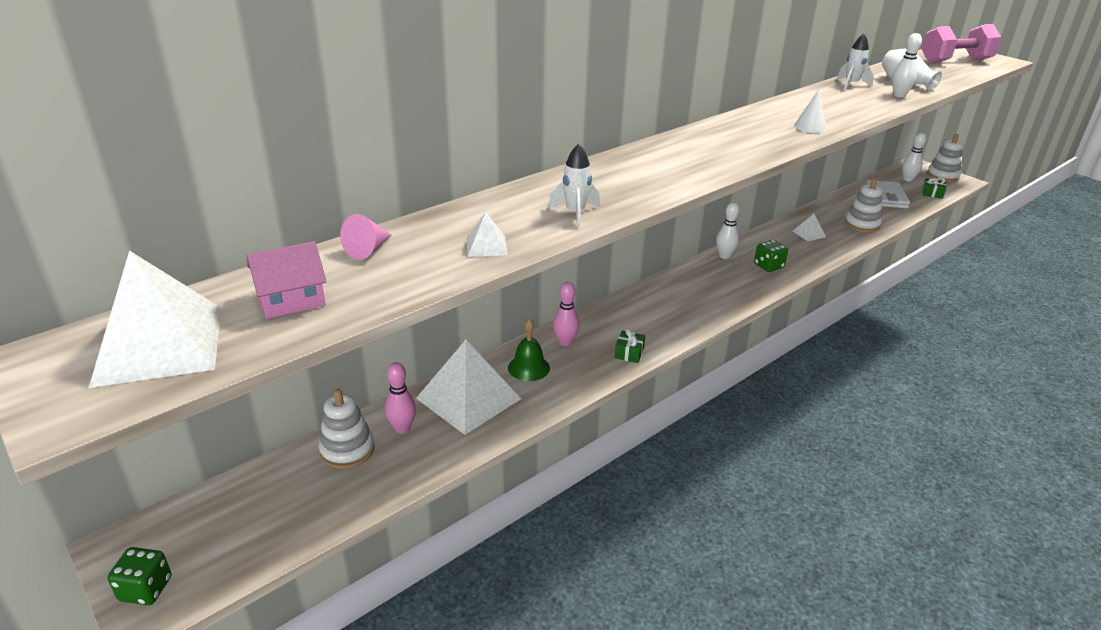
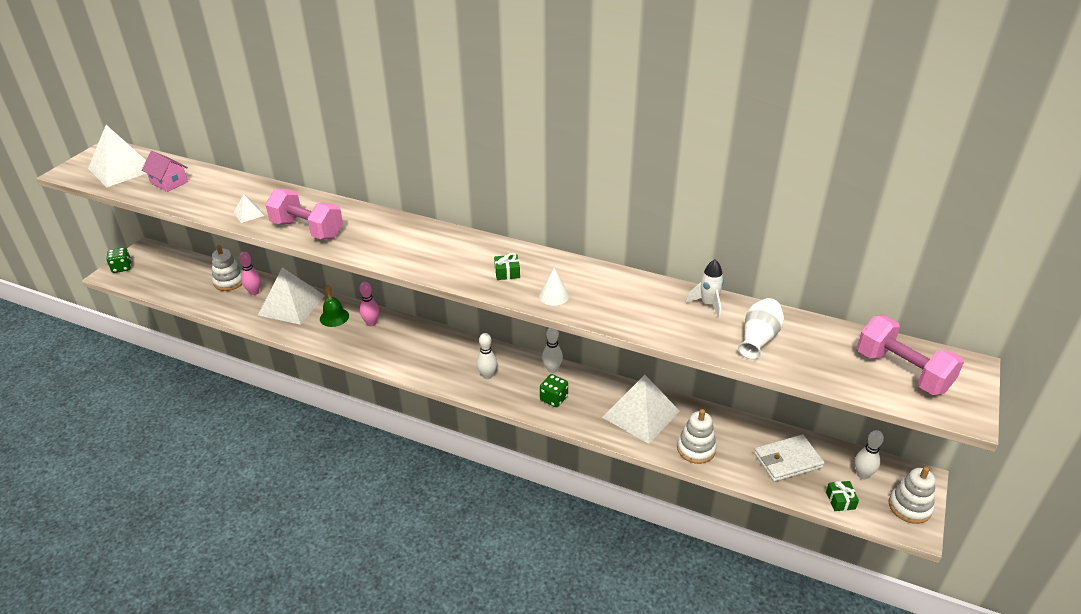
camera: 65 degrees right, 5 degrees up
(368, 250) = (228, 183): pink cone -> none
(575, 213) = (307, 229): white rocket -> pink dumbbell
(629, 353) = (374, 354): green gift -> green gift (507, 273)
(809, 234) = (641, 414): white pyramid -> white pyramid, size x2.29
(899, 95) = (706, 338): white bowling pin -> white bowling pin (487, 375)

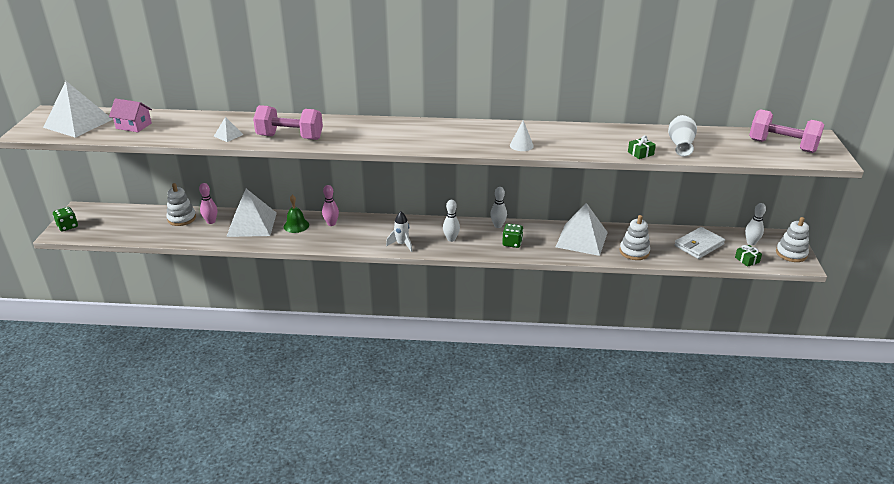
camera: 20 degrees left, 5 degrees down
(507, 273) = (475, 138): green gift -> green gift (640, 153)
(708, 304) = (632, 132): white rocket -> white rocket (402, 244)

